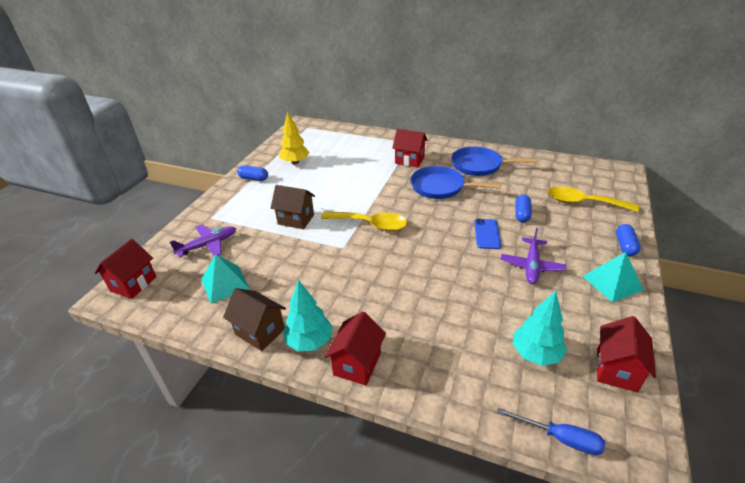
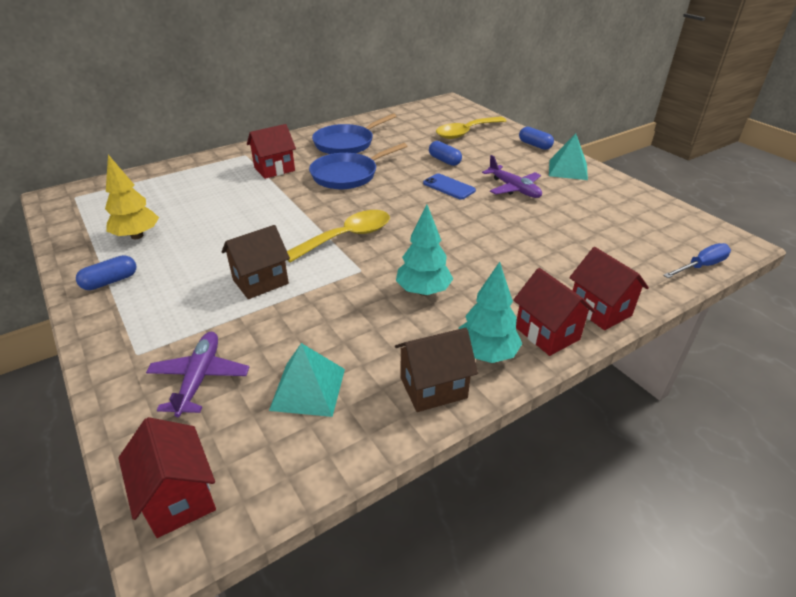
camera: 55 degrees left, 0 degrees up
(535, 354) = (613, 235): turquoise tree -> turquoise tree (423, 291)
(616, 370) = (653, 212): red house -> red house (600, 310)

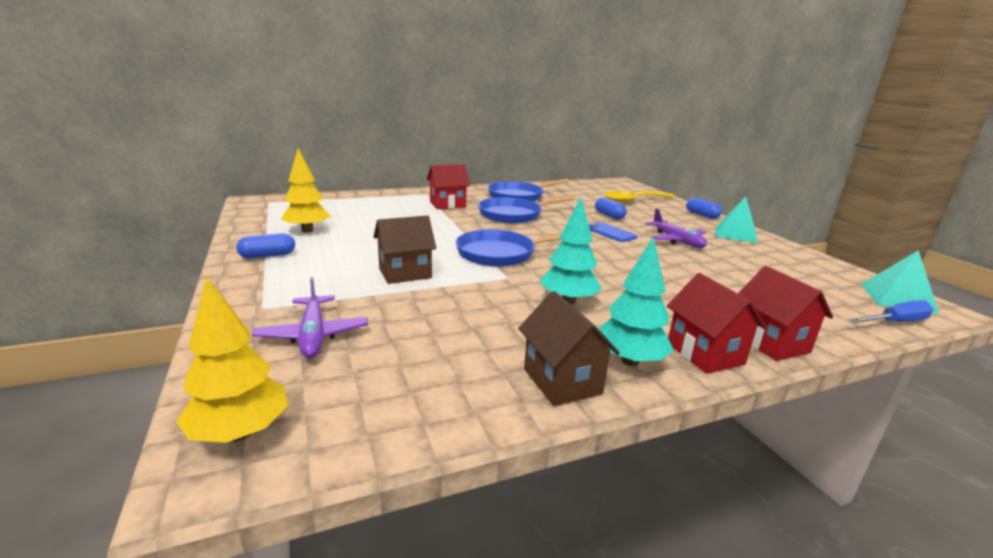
camera: 10 degrees right, 15 degrees down
(179, 497) = (240, 433): red house -> yellow tree
(199, 378) = (313, 335): purple plane -> purple plane turned 150 degrees clockwise
(308, 389) = (421, 360): turquoise pyramid -> turquoise pyramid (897, 298)
(347, 237) = (500, 254): yellow spoon -> blue pan
(433, 388) = (562, 381): brown house -> brown house turned 75 degrees clockwise

